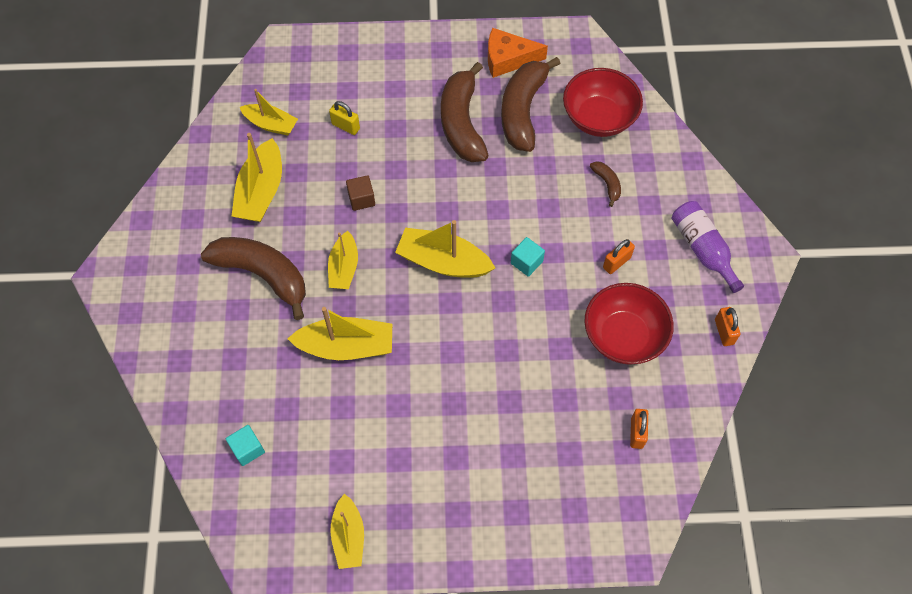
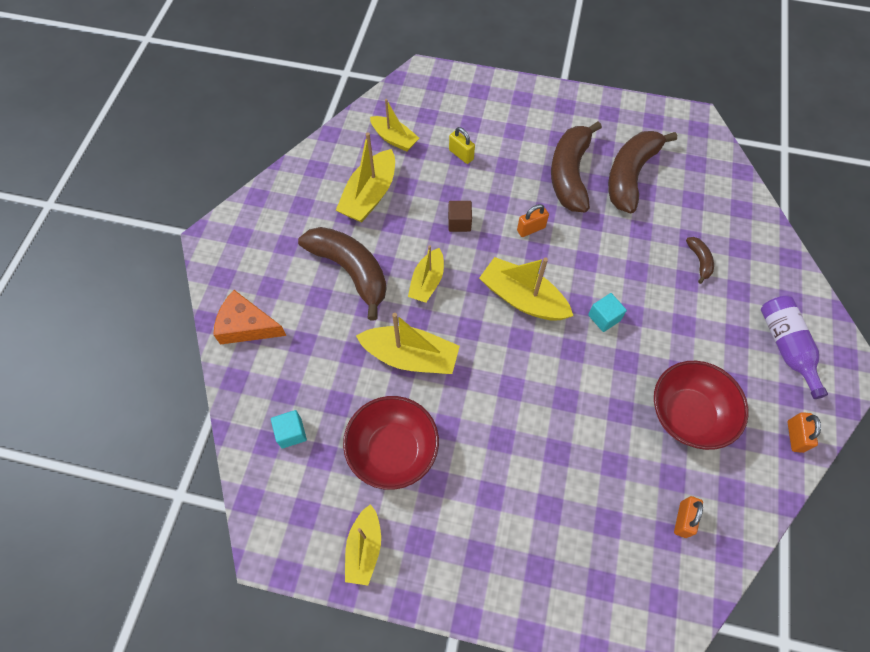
camera: 15 degrees right, 0 degrees up
(508, 59) = (626, 126): orange cheese -> orange cheese (246, 326)
(598, 118) = (703, 197): red bowl -> red bowl (393, 451)
(616, 262) = (694, 339): orange padlock -> orange padlock (531, 229)

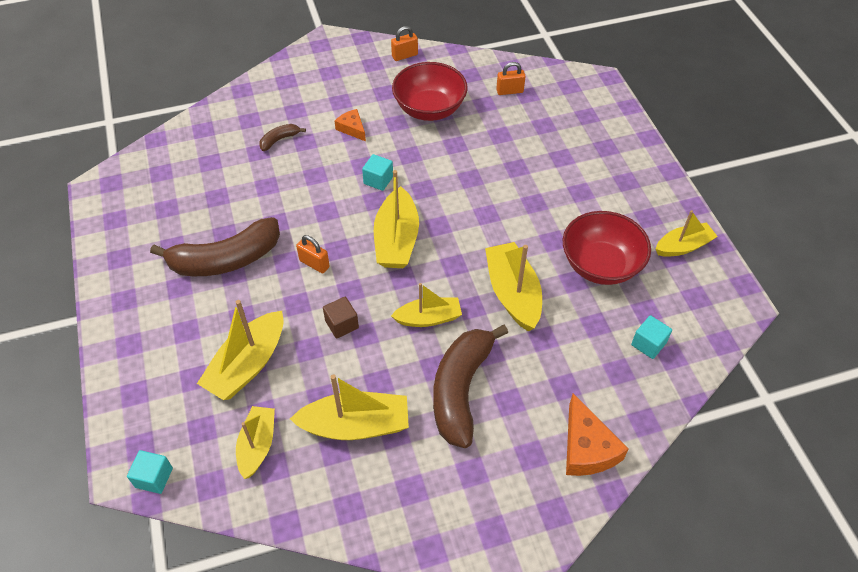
camera: 120 degrees left, 10 degrees down
(409, 84) = (154, 477): none -> turquoise cube
(461, 155) = (247, 365): yellow padlock -> yellow boat
(630, 175) = (202, 213): brown banana -> none
(688, 327) = (352, 128): none -> orange cheese
(786, 347) = (332, 74): purple bottle -> none

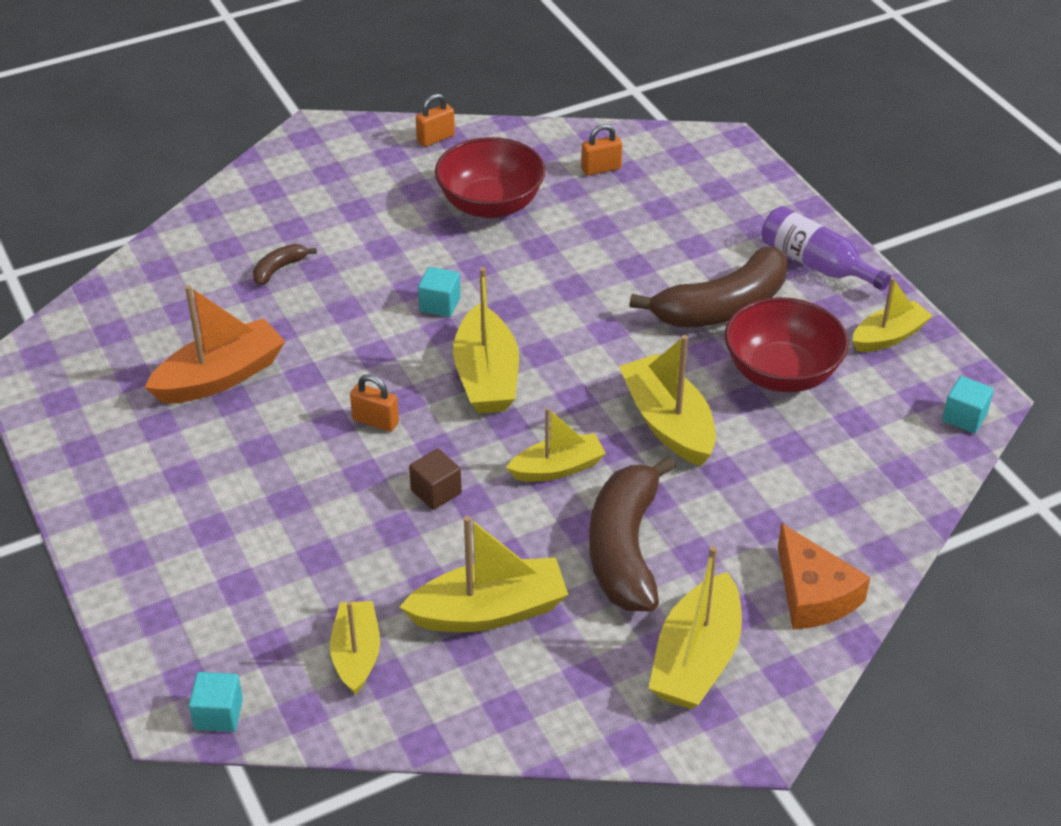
camera: 10 degrees left, 10 degrees down
(221, 215) = (220, 377): none -> orange boat
(226, 259) = (244, 432): brown banana -> brown banana (722, 307)
(247, 365) = (314, 559): yellow boat -> yellow boat (696, 659)
(352, 128) = (383, 242): orange cheese -> none
(643, 182) = (816, 264): none -> purple bottle
(648, 344) = (868, 460): turquoise cube -> turquoise cube (964, 417)

